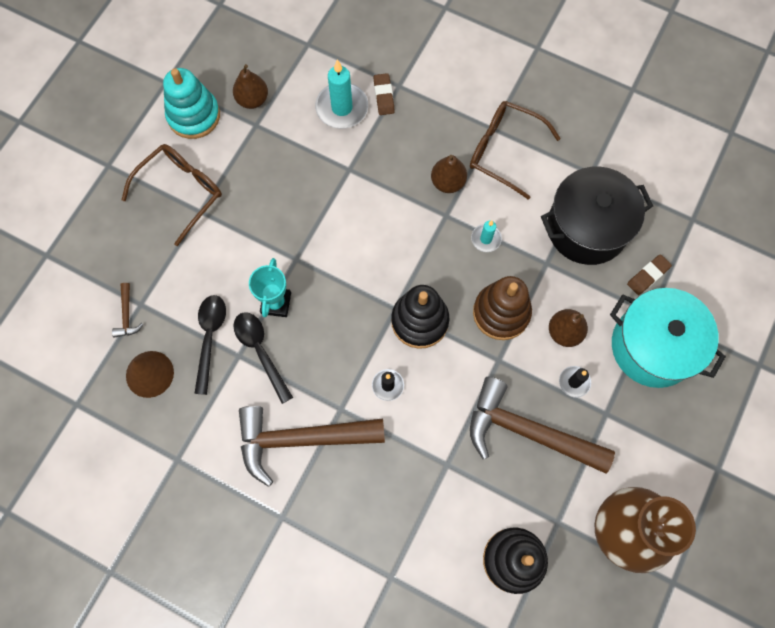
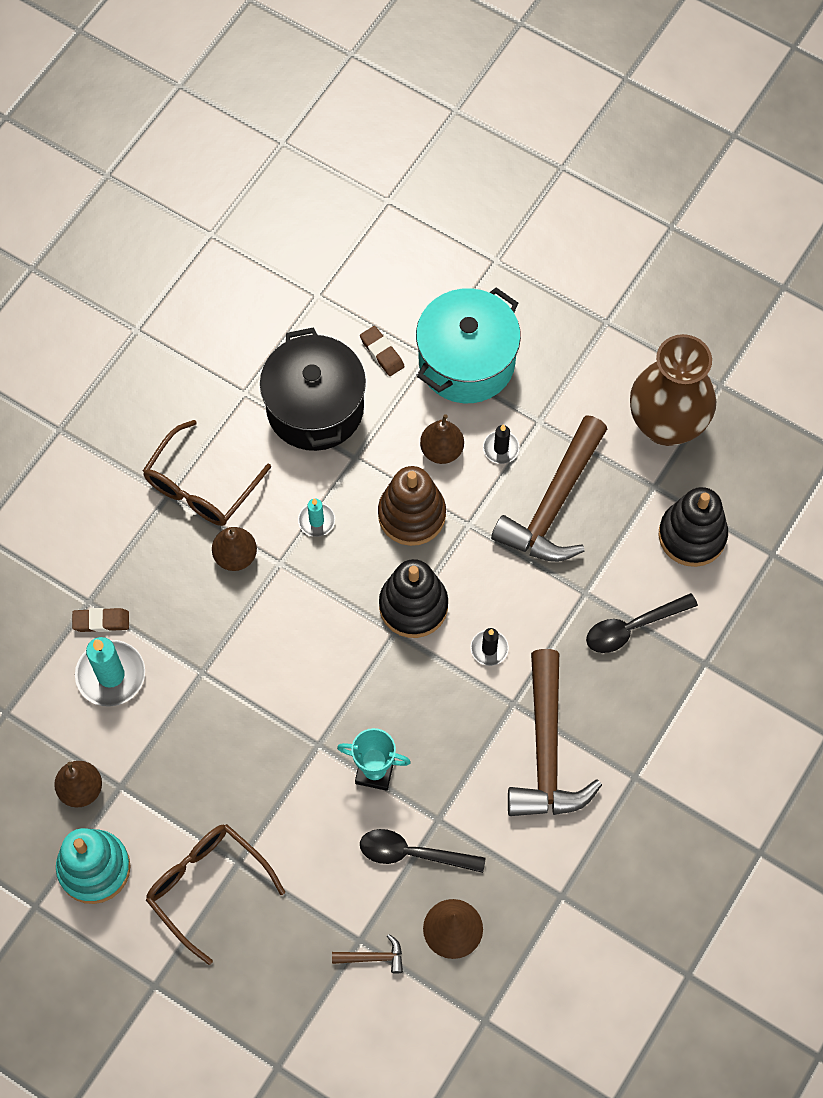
camera: 85 degrees left, 5 degrees down
(260, 351) = (435, 792): black spoon -> black spoon (633, 627)

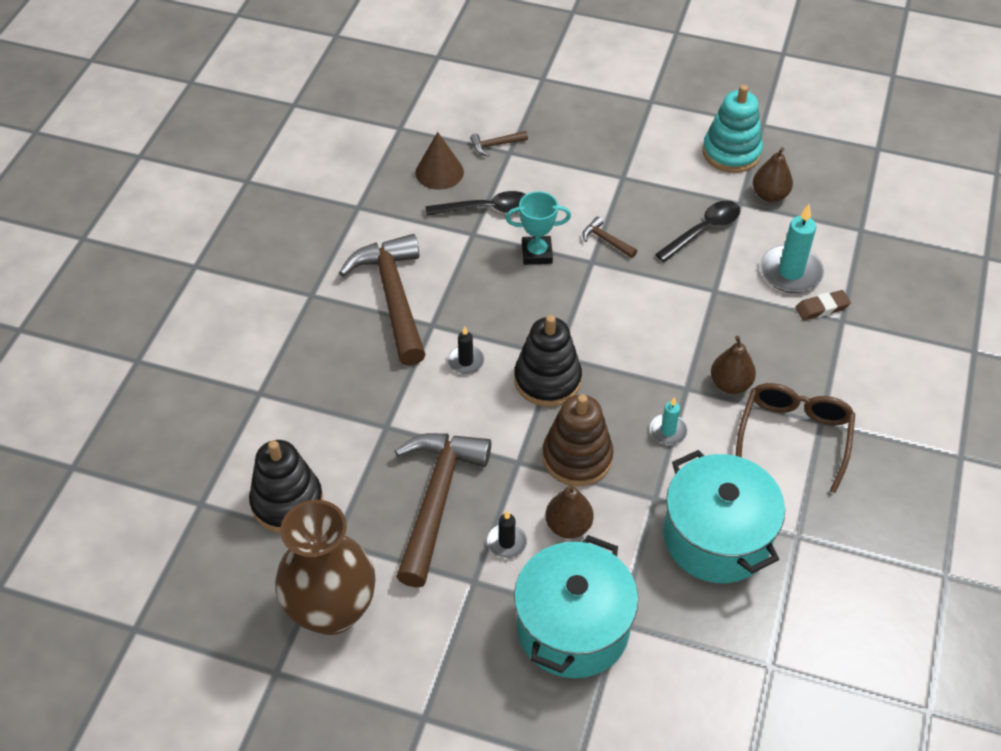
camera: 165 degrees right, 15 degrees down
(207, 886) = (640, 159): brown glasses -> none
(292, 771) = (606, 240): none -> brown hammer
(315, 408) = (716, 537): black pot -> turquoise pot
(382, 353) = (670, 615): brown eraser -> none
(633, 627) = (334, 407): black spoon -> black spoon (703, 230)

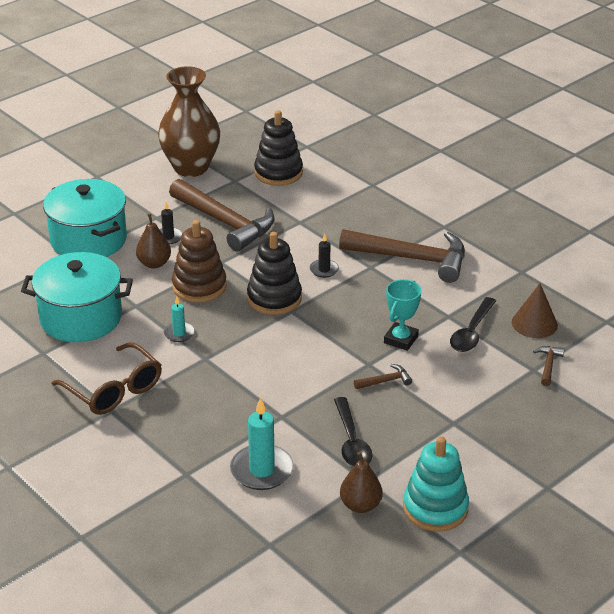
camera: 120 degrees right, 15 degrees down
(730, 384) = (187, 381): brown pear -> none
(822, 308) = (209, 468): brown eraser -> none

